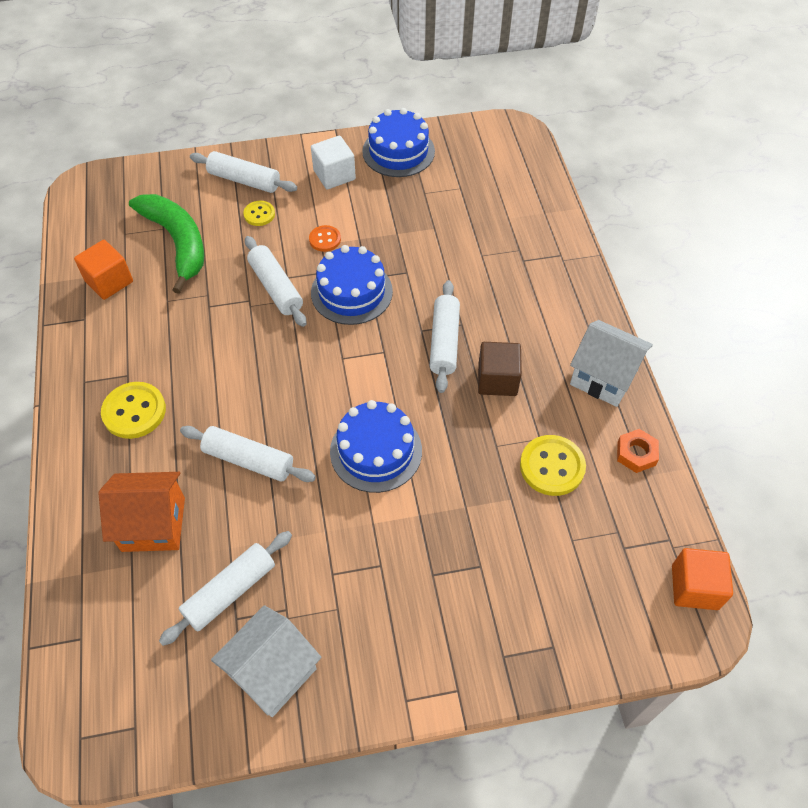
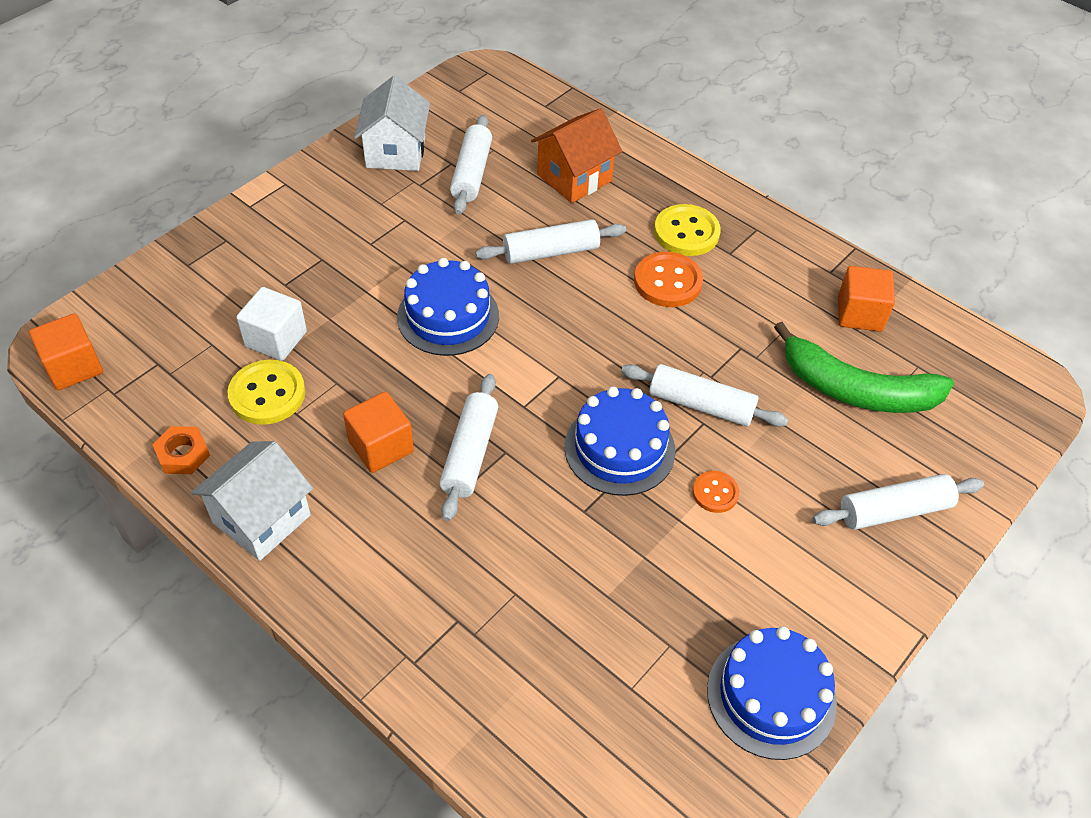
camera: 140 degrees right, 5 degrees down
(196, 380) = (668, 282): none -> orange button
(259, 214) = (821, 477): yellow button -> none
(334, 175) = (806, 593): white cube -> white cube (276, 339)
(444, 342) = (470, 454): white rolling pin -> white rolling pin turned 45 degrees clockwise
(497, 380) = (381, 446): brown cube -> orange cube
(603, 377) = (261, 519): white house -> white house turned 45 degrees counterclockwise

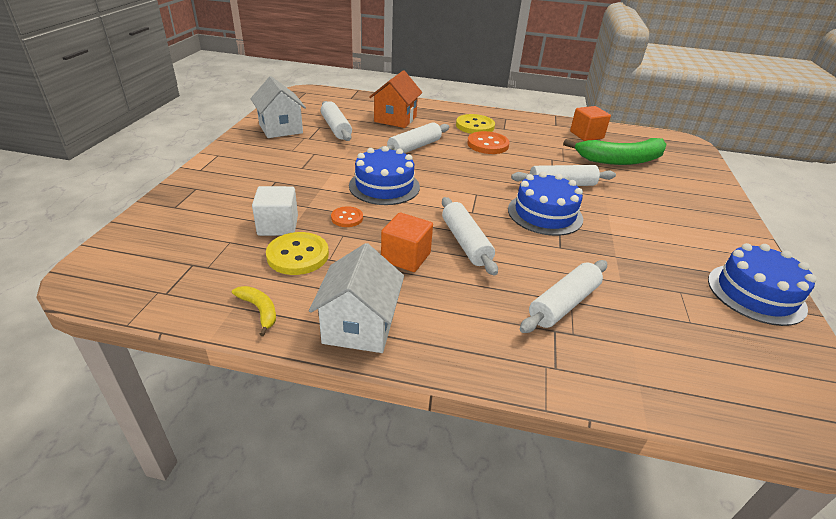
camera: 30 degrees left, 15 degrees down
(74, 367) = (114, 288): orange cube -> none
(183, 454) = (259, 310): orange nut -> yellow banana
(715, 493) = (613, 217): orange button -> orange button (347, 218)
(894, 511) = (696, 197): white rolling pin -> white rolling pin (563, 304)

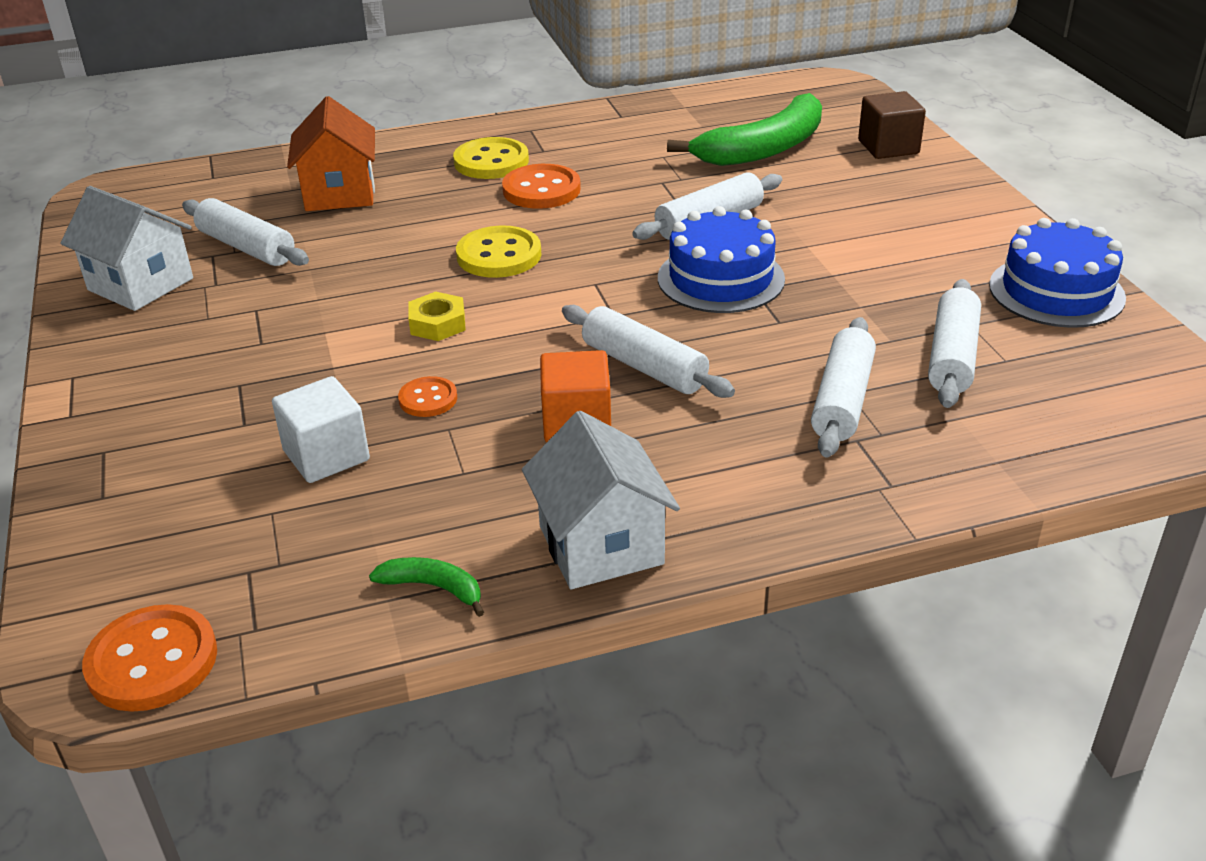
camera: 25 degrees left, 0 degrees up
(112, 288) = (152, 661): none -> orange button
(259, 310) = (433, 587): yellow banana -> green banana
(298, 255) = (408, 487): yellow button -> yellow button (499, 255)
(384, 186) = (438, 324): blue cake -> yellow nut
(414, 147) = (423, 236): white rolling pin -> white rolling pin (952, 356)
(586, 135) = (682, 120): orange cube -> none
(696, 180) = (888, 147): none -> brown cube

